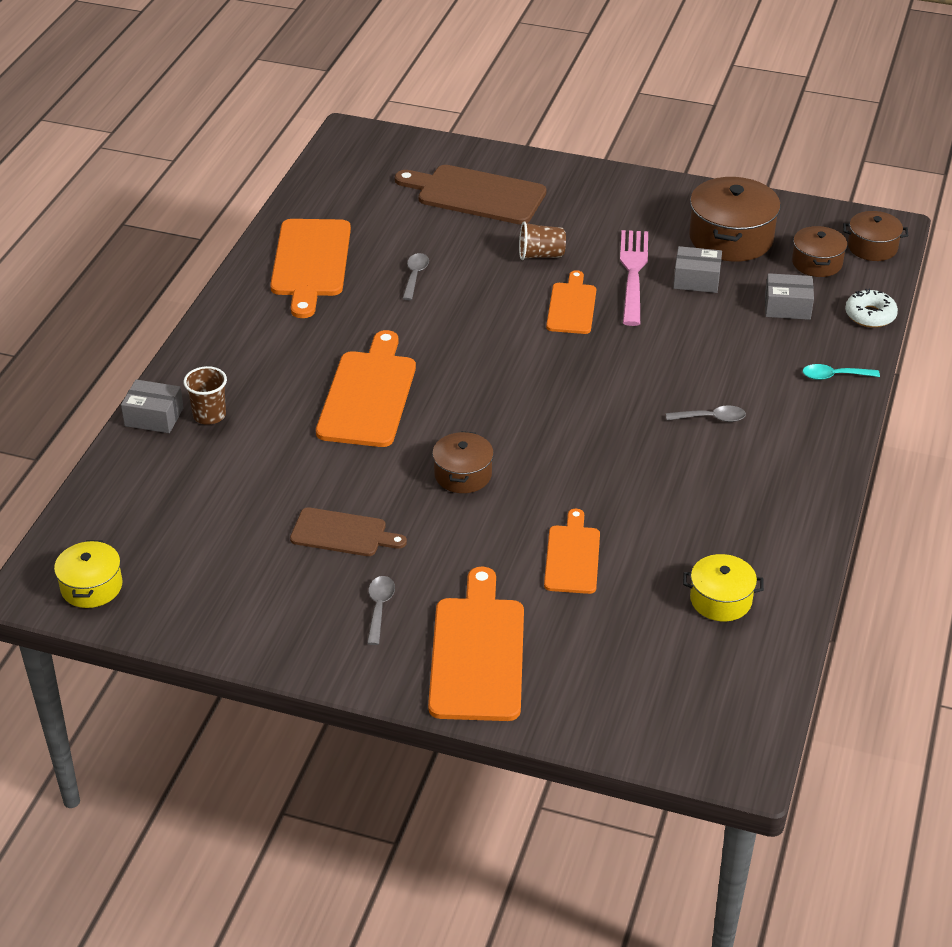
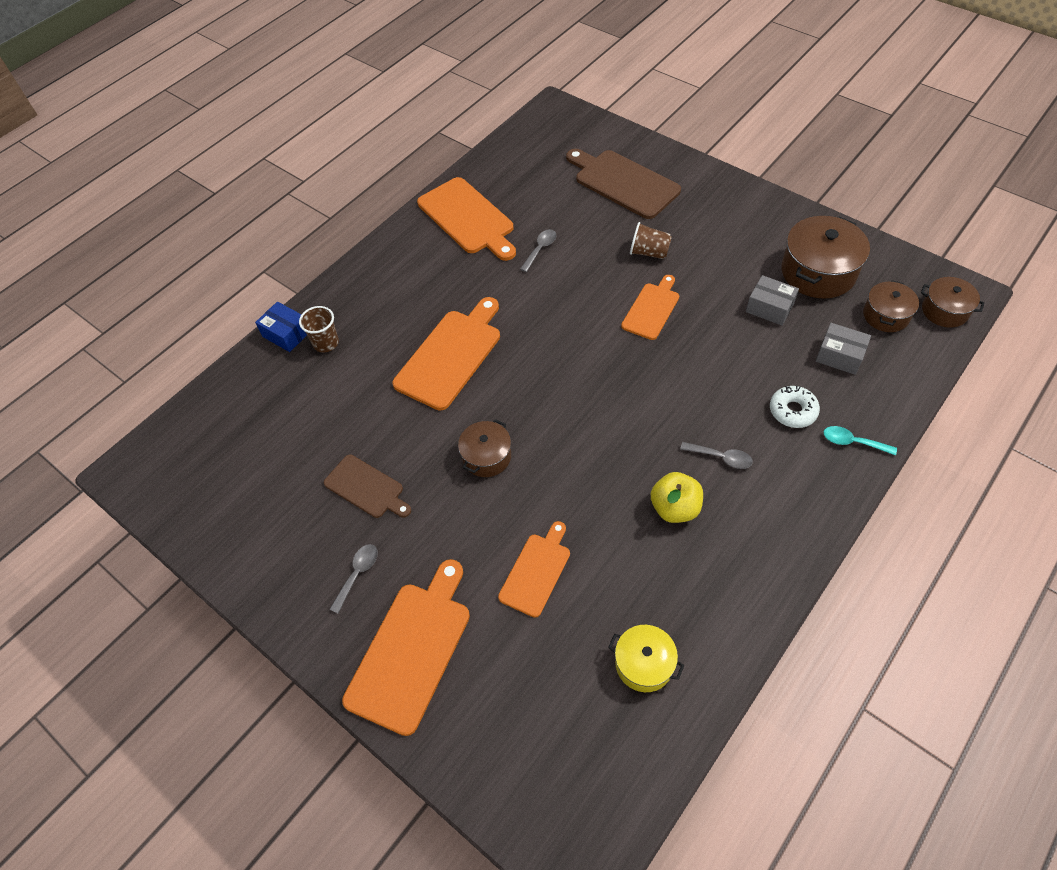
camera: 25 degrees right, 15 degrees up
(91, 586) = (163, 482): yellow pot -> none
(154, 417) = (286, 334): grey box -> blue box
(310, 262) = (468, 218): orange cutting board -> orange cutting board turned 60 degrees counterclockwise
(633, 273) = (718, 288): pink fork -> none
(686, 470) = (675, 508): none -> yellow apple
(870, 315) = (913, 384): white donut -> white donut (792, 411)

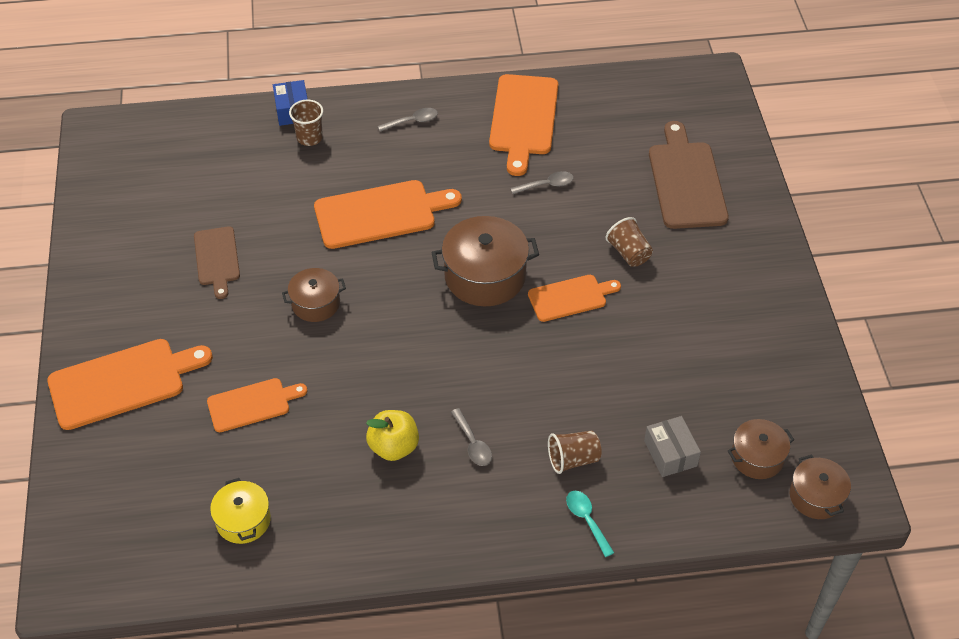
camera: 40 degrees right, 5 degrees down
(358, 574) = (147, 309): grey spoon -> grey spoon (412, 121)
(769, 308) = (666, 372): grey box -> none
(792, 411) = (573, 459): white donut -> brown cup
(818, 272) = (749, 378): brown pot -> brown pot (485, 276)

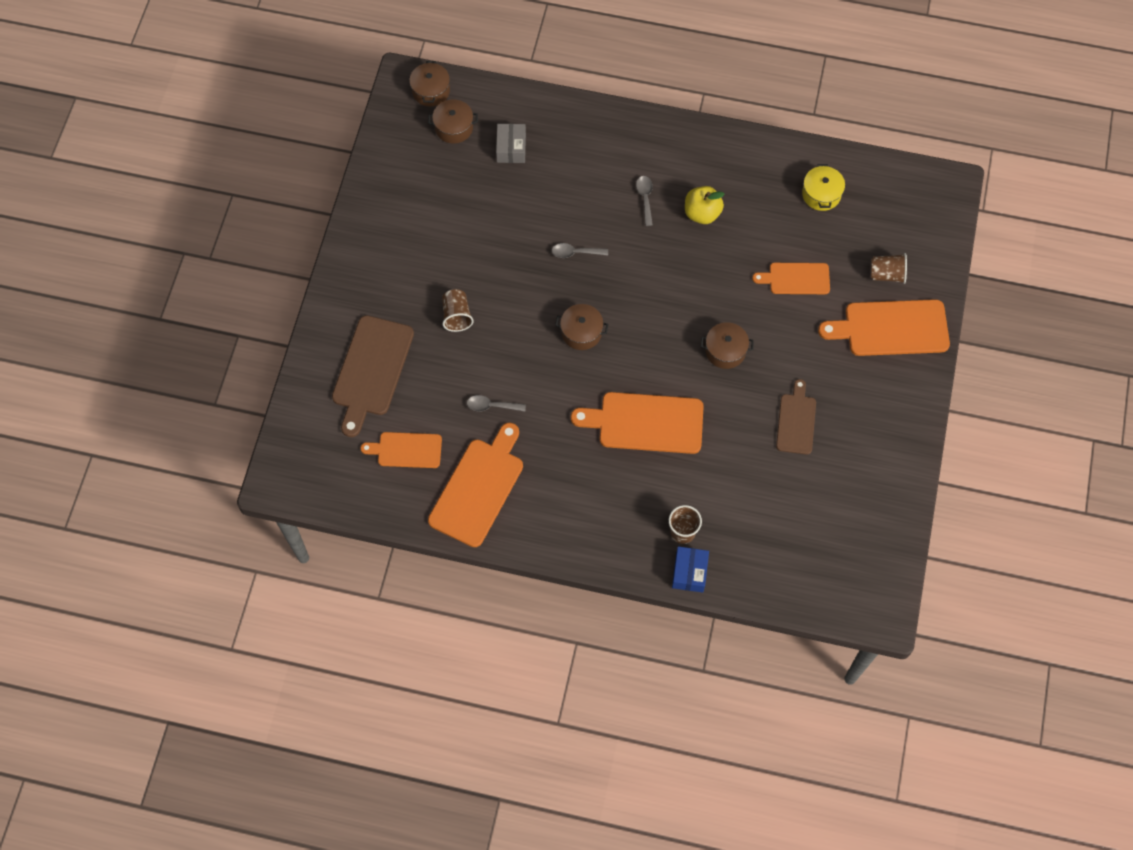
camera: 160 degrees left, 15 degrees up
(412, 121) = (581, 520): grey spoon -> grey spoon (575, 253)
(485, 276) = (581, 332): brown pot -> brown pot, size x0.59
(570, 297) = (523, 291): orange cutting board -> orange cutting board (406, 450)
(573, 459) = (580, 165): brown cup -> brown cup (887, 274)
(586, 520) = (590, 123): turquoise spoon -> none

